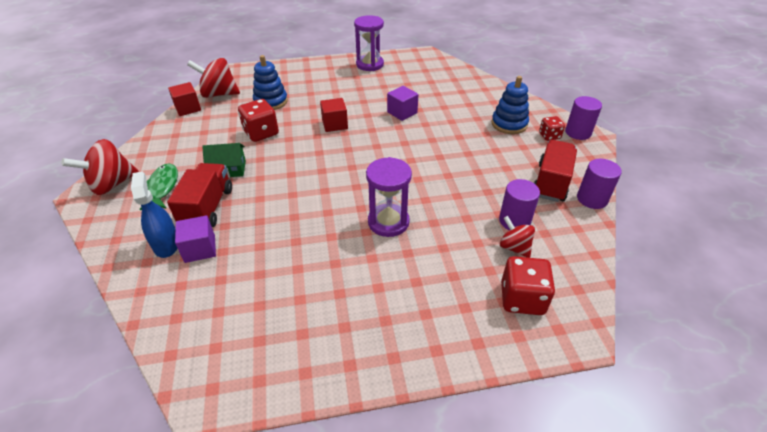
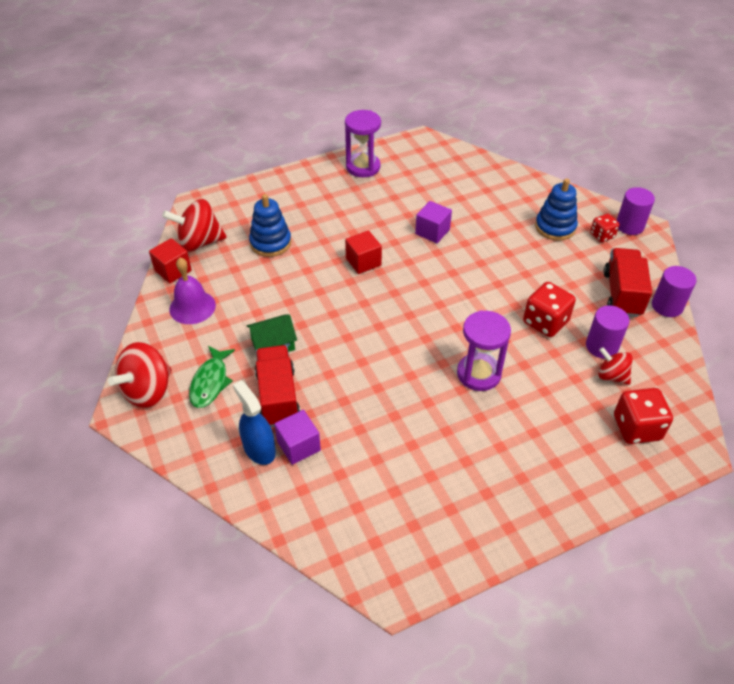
camera: 15 degrees left, 5 degrees up
(162, 187) = (210, 382): green fish -> green fish turned 150 degrees counterclockwise
(185, 134) = (192, 307): none -> purple bell
(261, 133) = (283, 289): red dice -> red dice (545, 322)

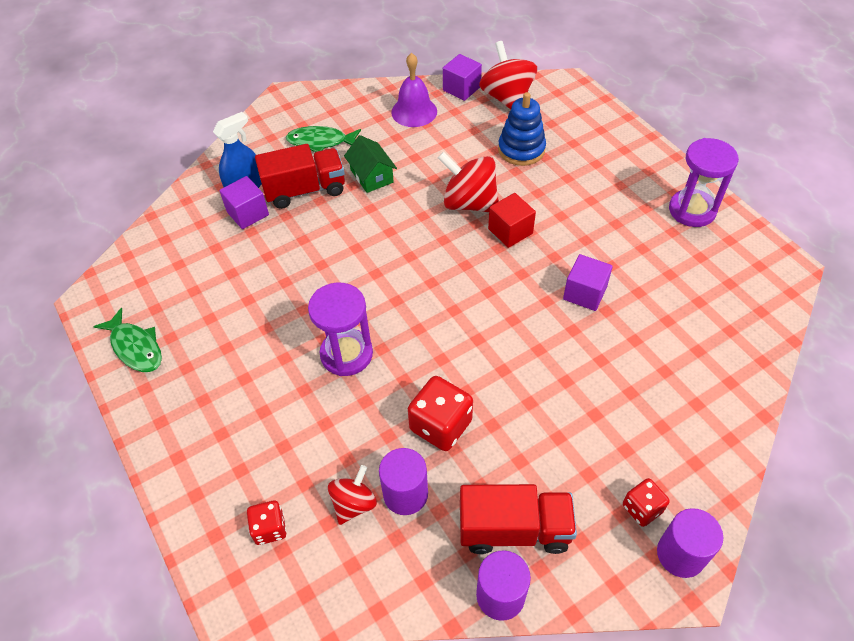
camera: 85 degrees right, 5 degrees up
(148, 391) = (308, 106): red spinning top -> red spinning top (469, 203)
(173, 270) = (461, 89): red cube -> purple cube
(461, 539) = (135, 347): none -> green fish
(555, 227) = (641, 441): blue stacking toy -> none
(636, 428) = (270, 528): red dice -> red dice, size x0.60

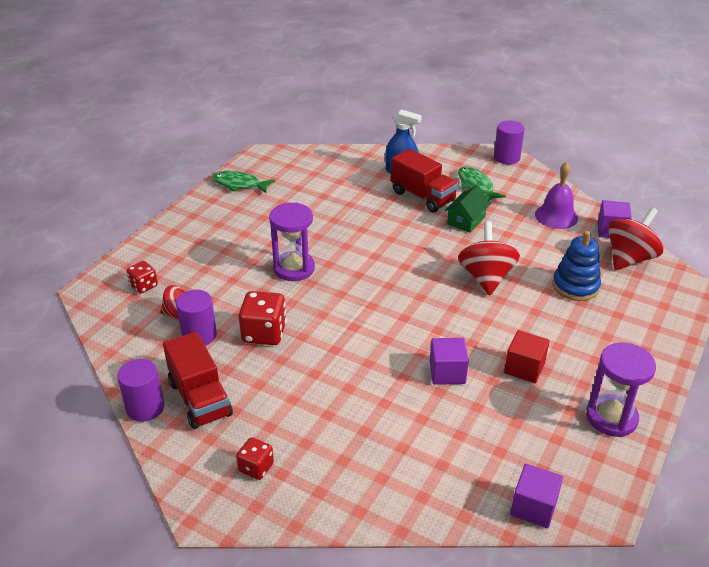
camera: 60 degrees right, 15 degrees down
(135, 347) = (239, 184): green fish -> green fish turned 90 degrees clockwise
(248, 213) = (379, 182): purple cube -> purple cube (533, 507)
(510, 231) = (476, 309): red cube -> red cube (524, 368)
(680, 554) = (227, 503): purple cylinder -> purple cylinder (506, 158)

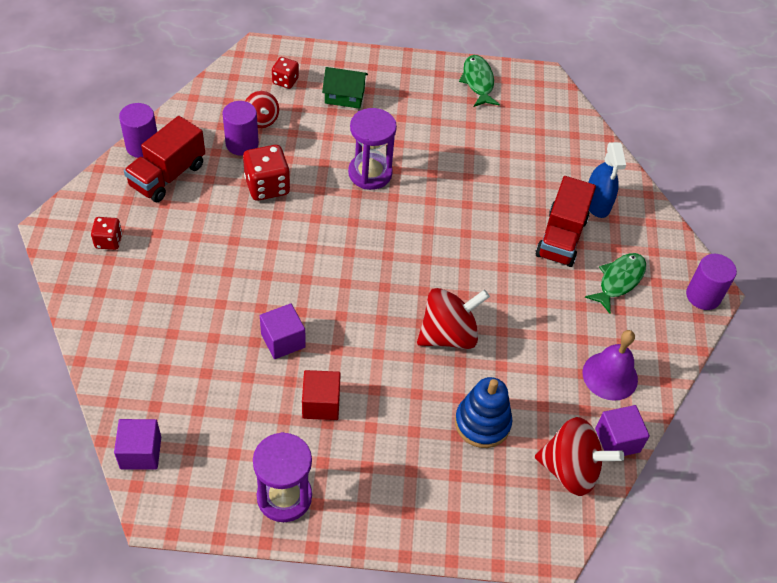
camera: 60 degrees right, 15 degrees up
(466, 220) = (542, 290): green house -> green house (344, 96)

